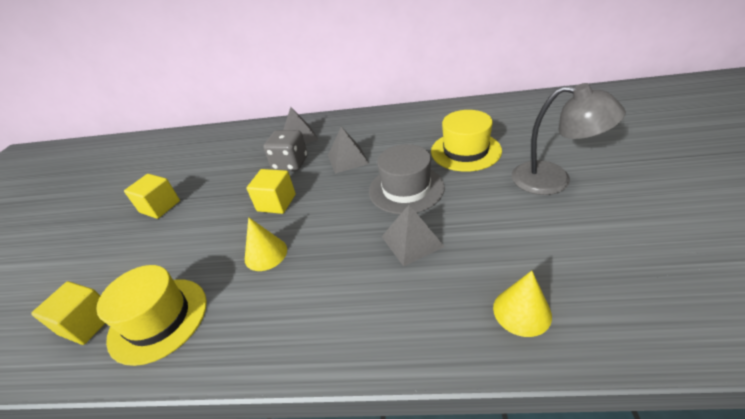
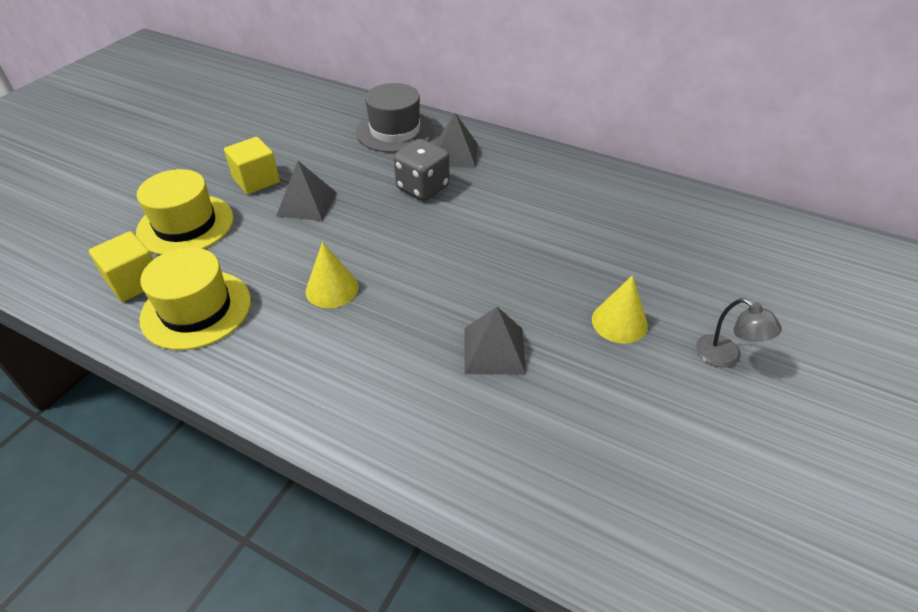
camera: 20 degrees right, 5 degrees up
(276, 203) = (378, 232): yellow cube -> none
(347, 159) = (492, 211): grey pyramid -> grey pyramid (307, 204)
(406, 189) = (533, 283): grey hat -> grey hat (395, 131)
(465, 151) = (645, 265): yellow hat -> yellow hat (185, 225)
(522, 311) = (553, 487): yellow cone -> yellow cone (619, 322)
(553, 180) = (726, 357): grey lamp -> grey lamp, size x0.55

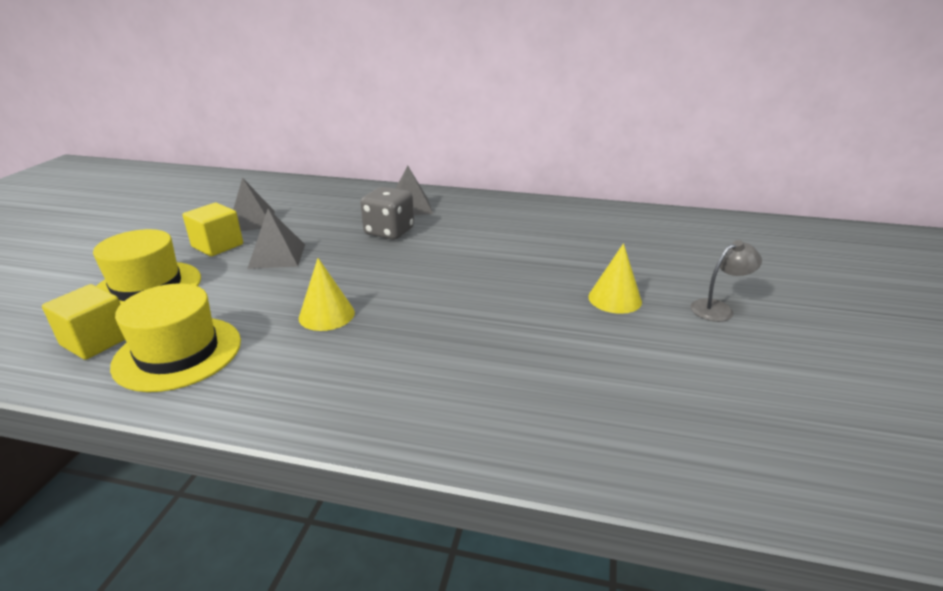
camera: 15 degrees left, 15 degrees down
(395, 131) = (347, 198): grey hat -> none
(494, 350) = (511, 336): grey pyramid -> grey pyramid (252, 221)
(726, 357) = (718, 308): grey lamp -> grey lamp turned 60 degrees counterclockwise

